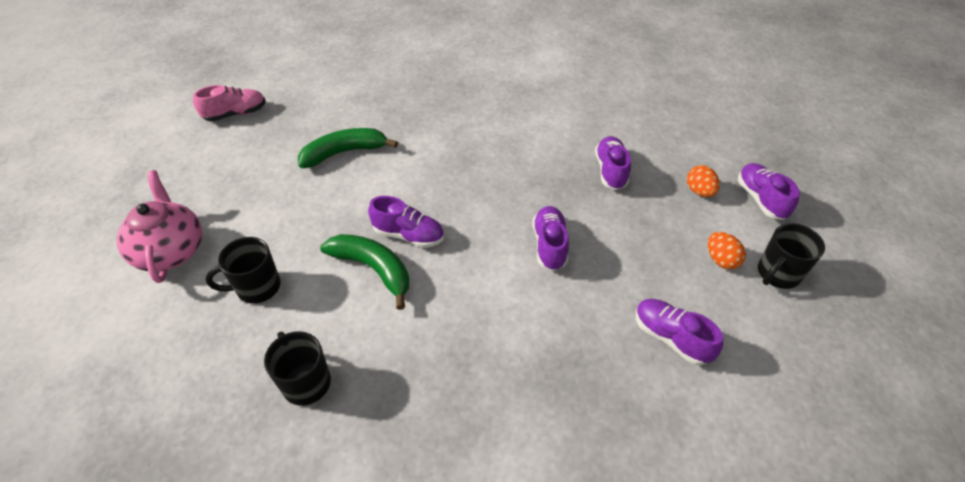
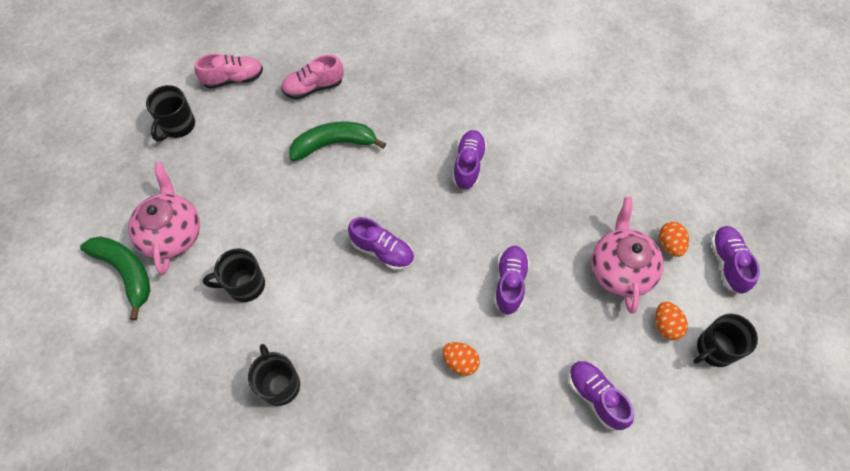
camera: 10 degrees right, 15 degrees up
(177, 157) = (178, 126): none -> black mug
(318, 111) = (313, 87): none -> pink shoe
(373, 269) = (347, 283): green banana -> green banana (126, 272)
(513, 326) = (460, 362): none -> orange egg
(610, 171) = (588, 206): purple shoe -> purple shoe (468, 165)
(658, 218) = (620, 269): none -> pink teapot

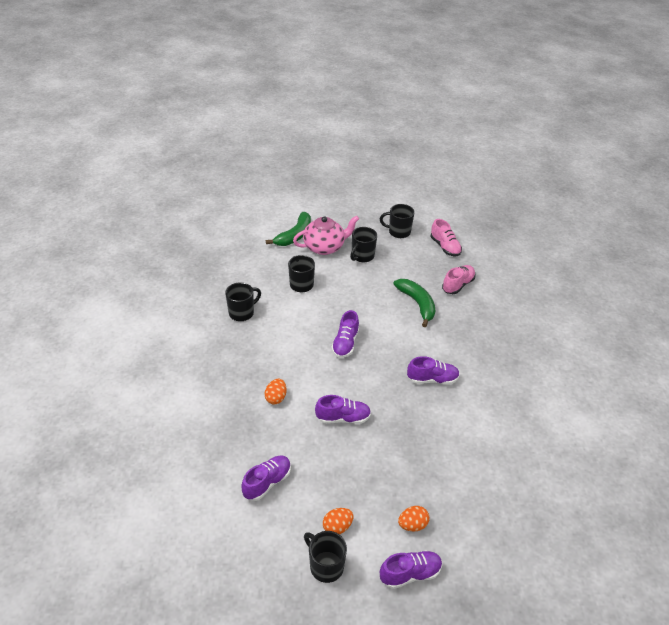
camera: 75 degrees right, 20 degrees down
(213, 187) = (362, 256): none -> black mug
(313, 87) = (458, 285): pink shoe -> pink shoe turned 75 degrees clockwise
(620, 269) = (377, 489): pink teapot -> none

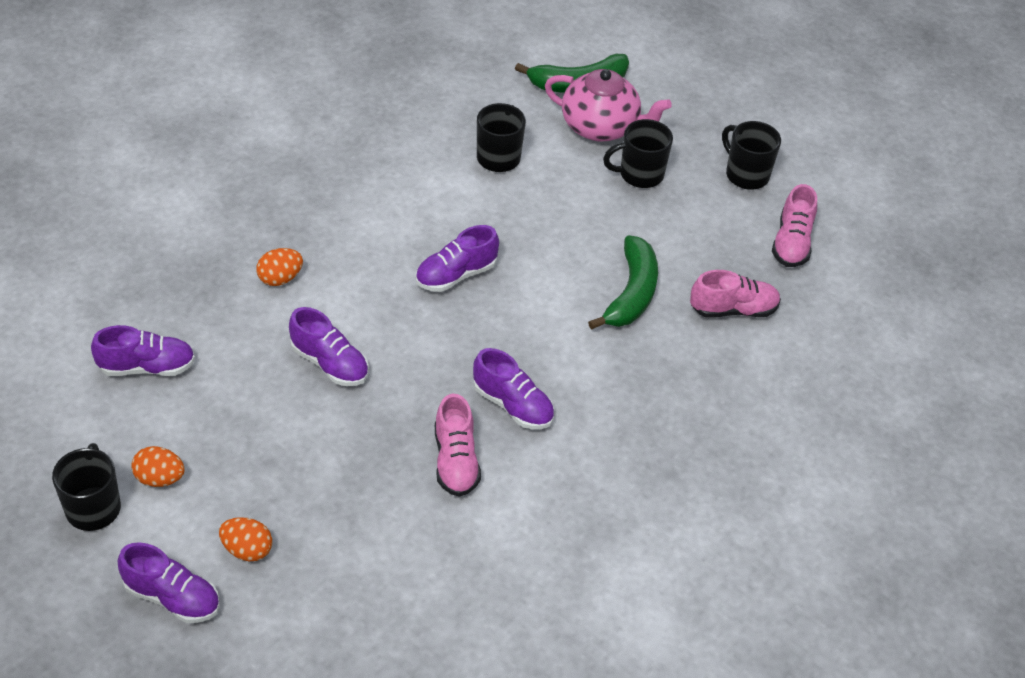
camera: 40 degrees right, 5 degrees up
(242, 313) = (373, 144): black mug -> none
(441, 418) = (455, 461): none -> pink shoe

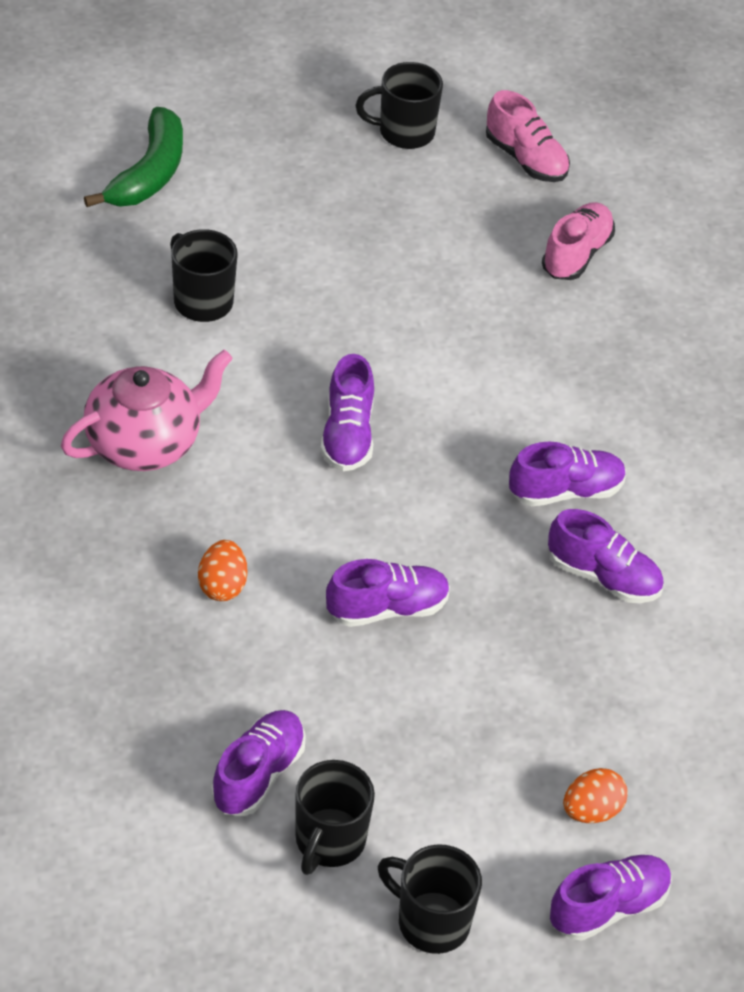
camera: 55 degrees left, 0 degrees up
(160, 478) = (435, 841): orange egg -> none
(455, 461) = (603, 577): pink shoe -> purple shoe
(600, 127) = (233, 195): pink teapot -> pink teapot (145, 443)
(631, 293) = (492, 315): green banana -> none
(640, 174) = (331, 208): black mug -> black mug (329, 841)

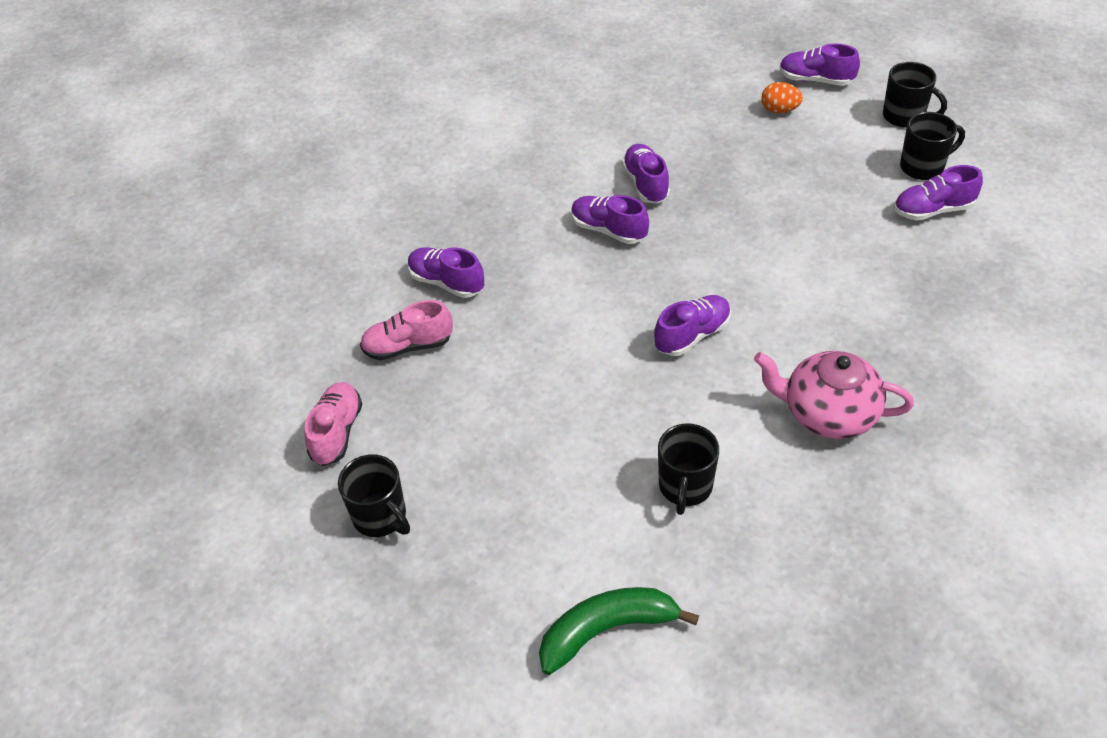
camera: 125 degrees left, 0 degrees up
(222, 585) = (862, 303): orange egg -> none
(387, 608) = (778, 237): purple shoe -> purple shoe (446, 282)
(431, 922) = (904, 116): black mug -> black mug turned 45 degrees counterclockwise

